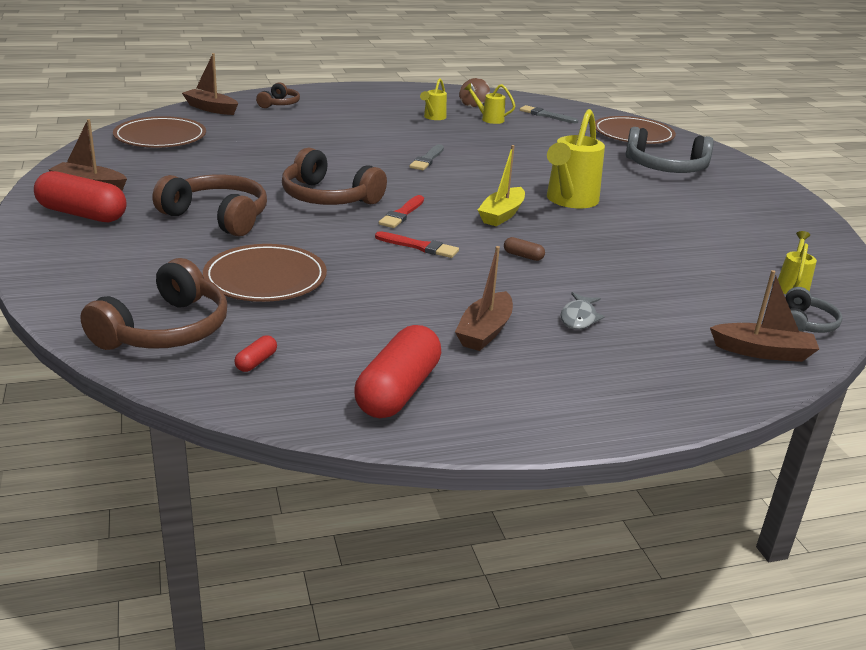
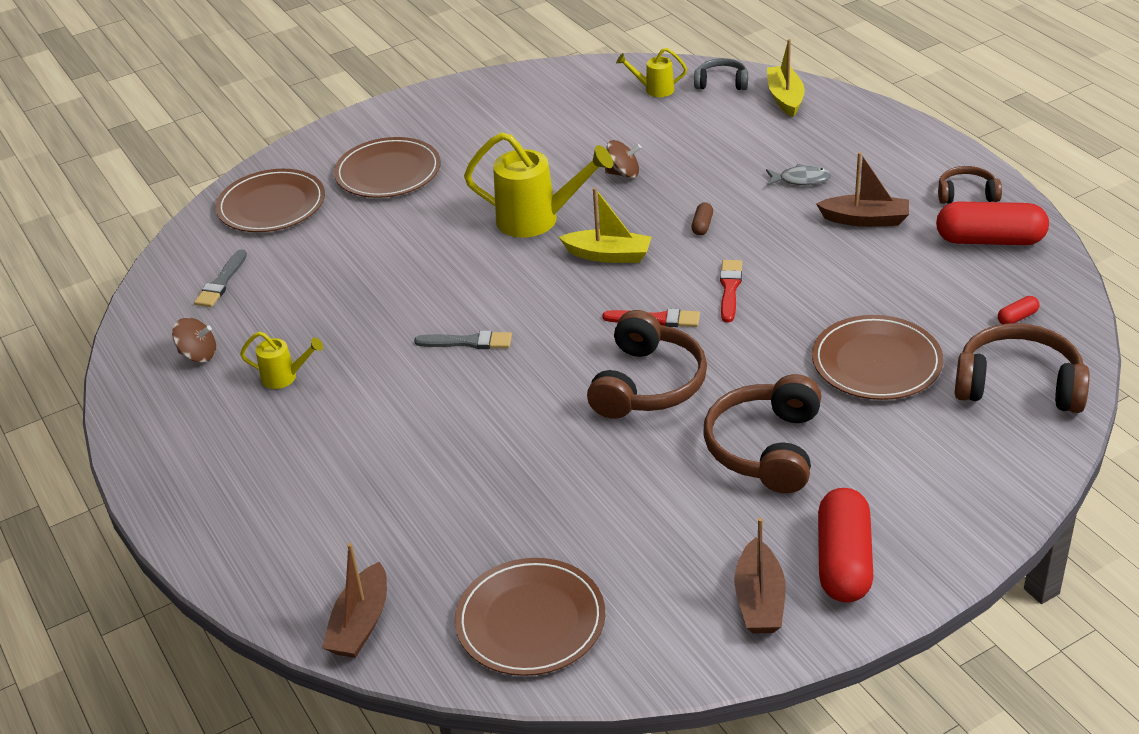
camera: 100 degrees left, 10 degrees up
(256, 362) = (1017, 317): red capsule -> red capsule turned 45 degrees counterclockwise
(279, 104) = (294, 553): brown headphones -> brown headphones (966, 194)
(489, 119) = (265, 327): yellow watering can -> none
(628, 242) = (623, 173): none -> brown spinning top
(665, 168) = (388, 172): grey headphones -> brown plate
(762, 352) = (785, 98): brown boat -> yellow boat

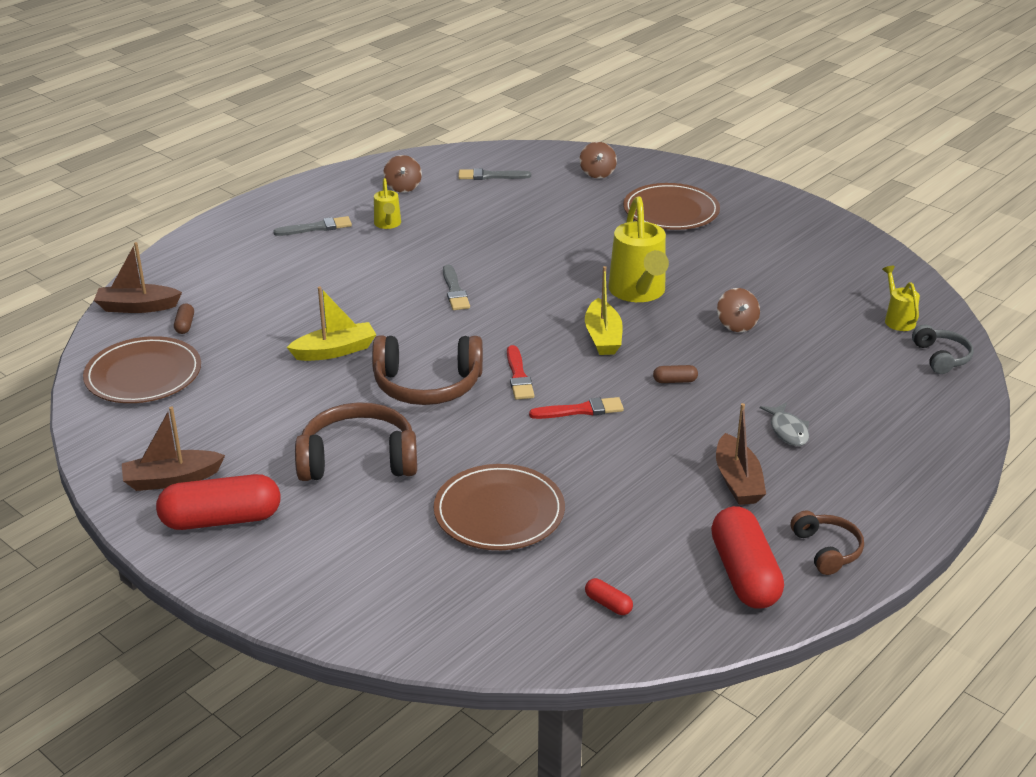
camera: 70 degrees right, 5 degrees down
(253, 439) = (316, 228): none -> grey brush
(271, 205) = (597, 173): brown plate -> brown spinning top
(430, 577) = (185, 325): none -> brown capsule
(785, 98) = (940, 402): yellow boat -> yellow boat (335, 351)
(1018, 385) = (493, 612): brown headphones -> none

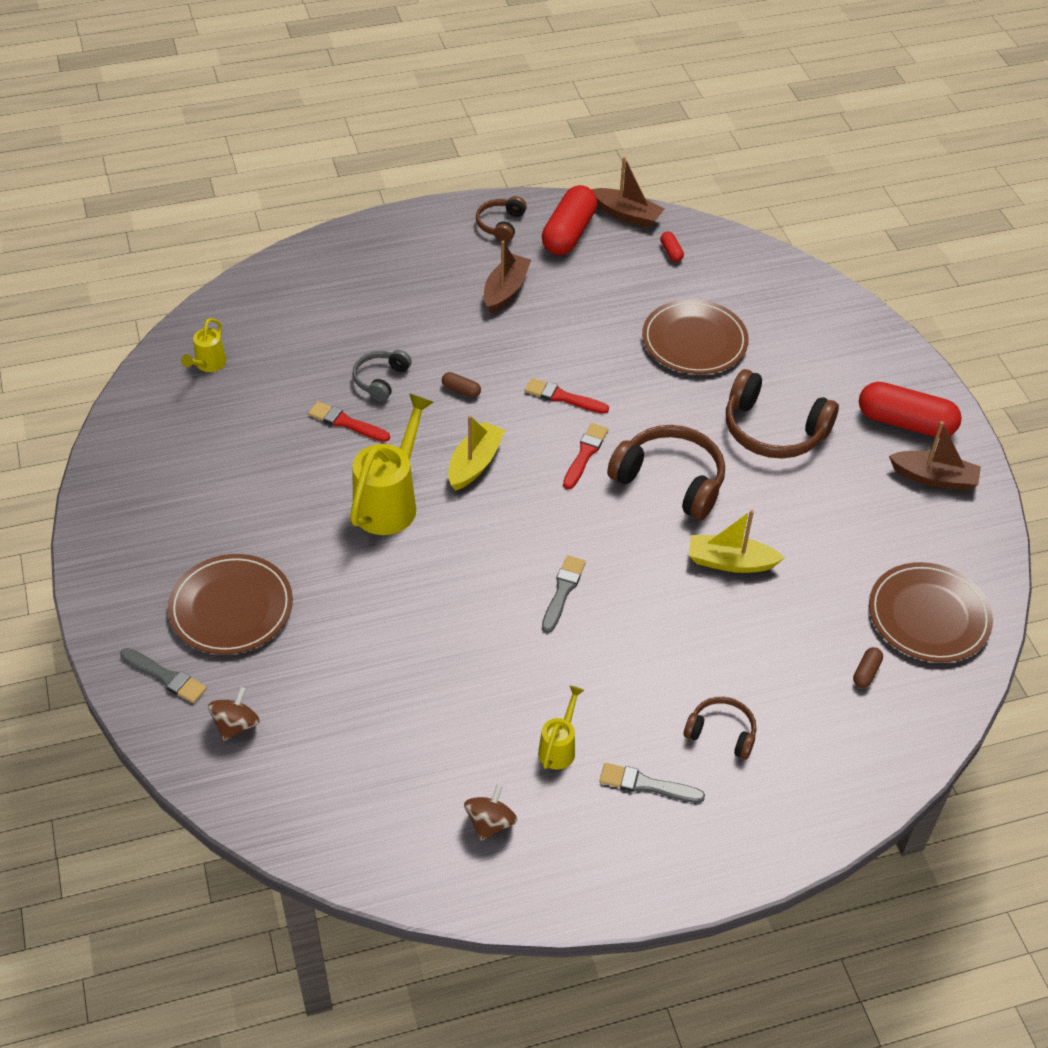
camera: 150 degrees left, 15 degrees up
(137, 307) = (910, 730): brown boat -> brown boat (627, 215)
(280, 263) = (721, 733): none -> brown headphones
(490, 176) = (366, 789): grey brush -> grey brush (165, 677)
(736, 324) = (346, 423): brown spinning top -> red brush
(787, 430) = (425, 310): grey fish -> none
(941, 357) = (229, 316): grey headphones -> grey headphones (381, 380)

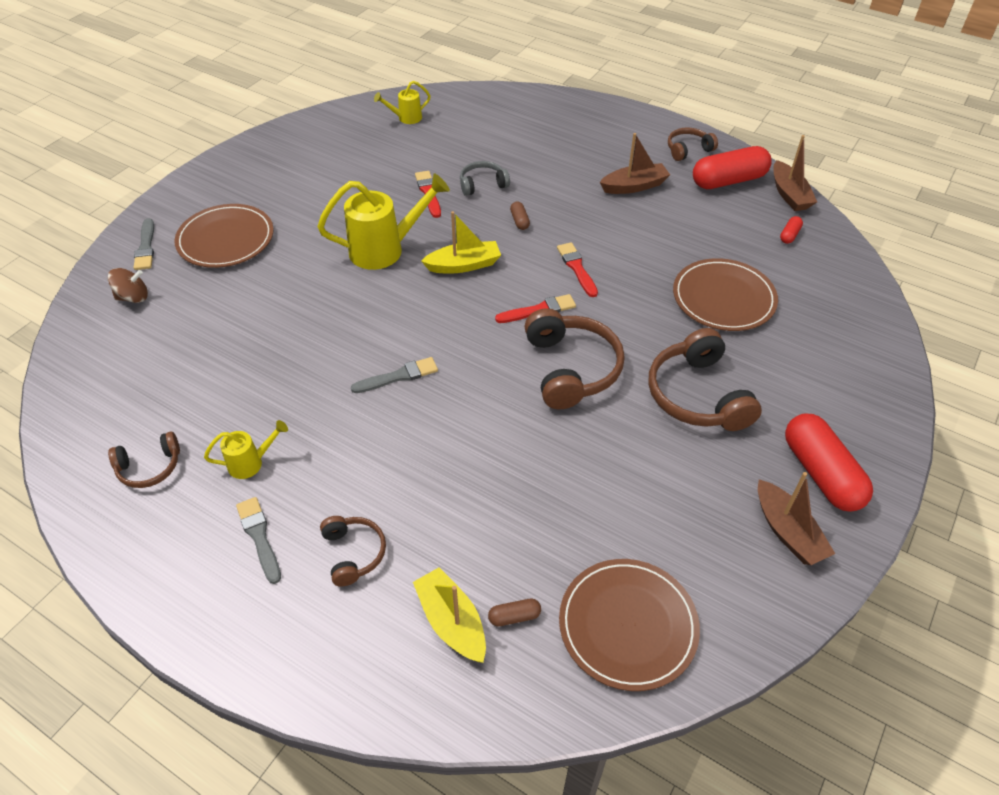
camera: 50 degrees right, 0 degrees up
(490, 823) = (149, 467): brown spinning top -> brown headphones
(730, 562) = (532, 452): yellow boat -> yellow boat (452, 622)

